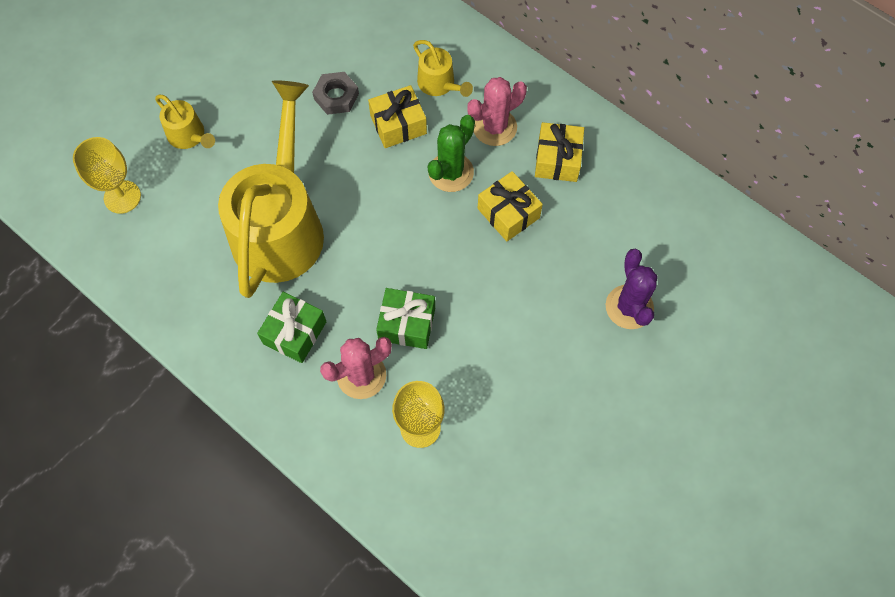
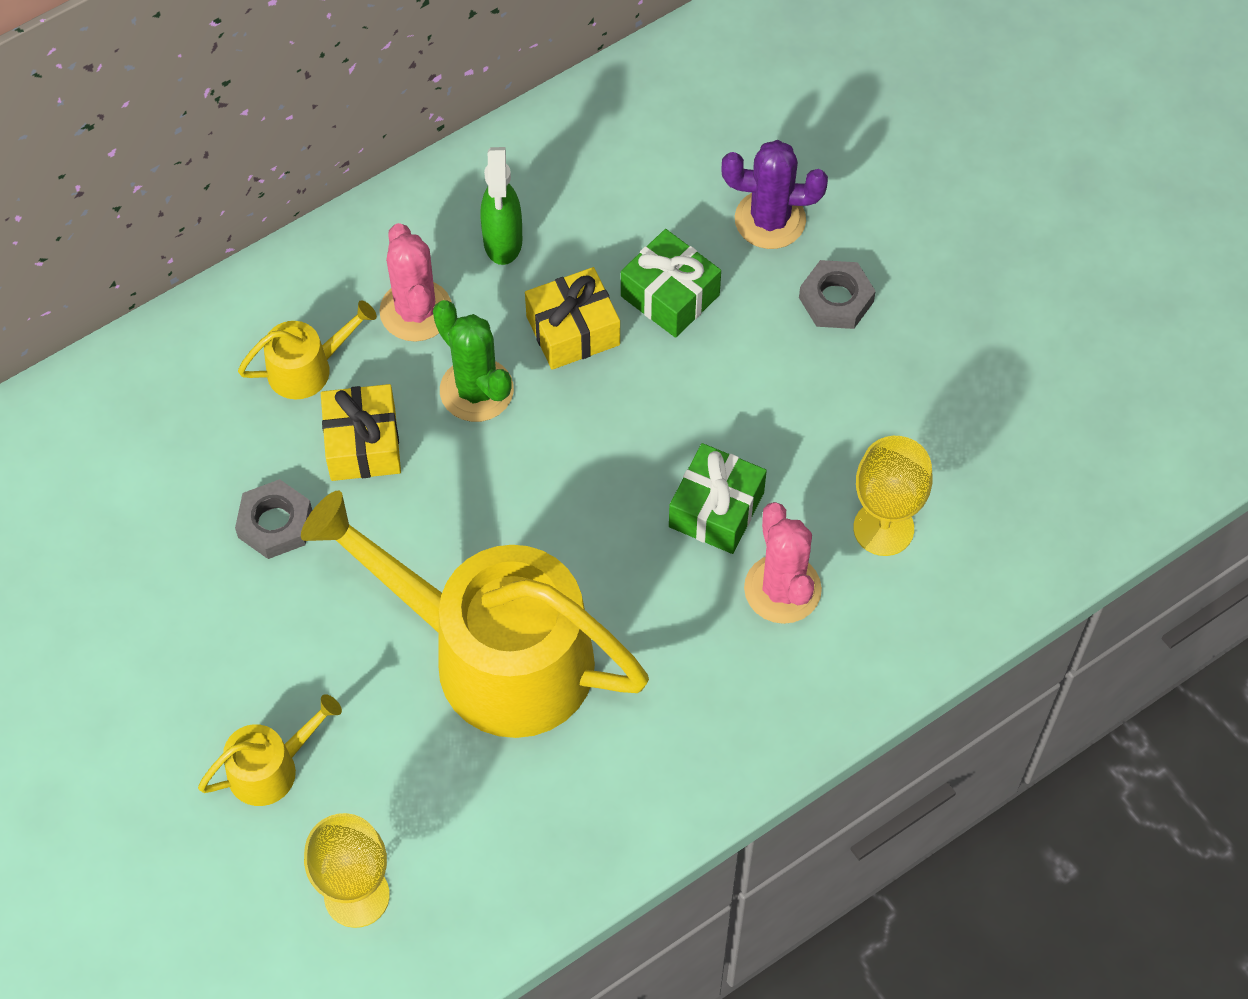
camera: 75 degrees left, 5 degrees down
(295, 333) = (687, 668): green gift -> green gift (670, 295)
(557, 160) = (503, 242): yellow gift -> green spray bottle
(582, 361) = (836, 300): none -> grey nut

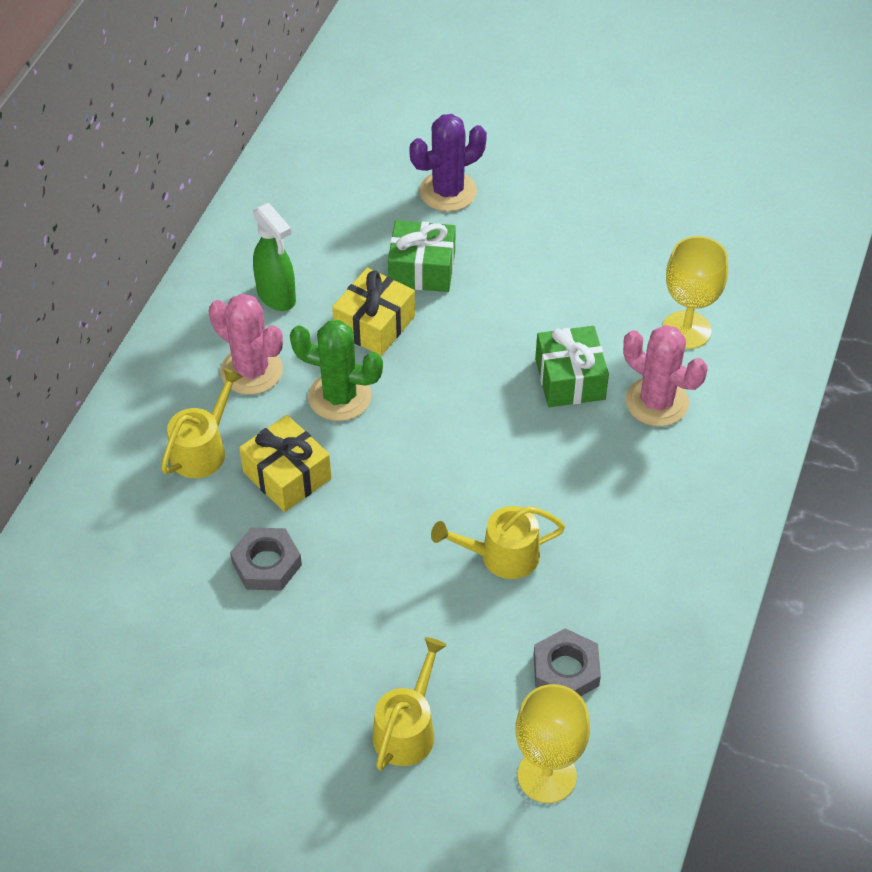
camera: 35 degrees left, 10 degrees down
(494, 655) = (502, 556): yellow watering can -> yellow watering can, size x0.43
(836, 300) = (533, 215): grey nut -> grey nut (566, 670)

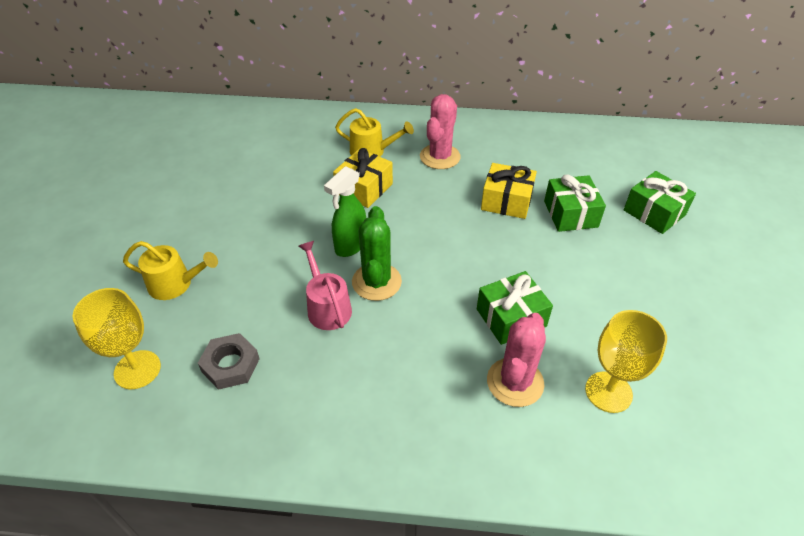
camera: 75 degrees right, 5 degrees down
(266, 564) = (294, 194): grey nut -> none
(277, 297) = (505, 154): green spray bottle -> green spray bottle (350, 246)
(339, 397) = (436, 198): green cactus -> green cactus (376, 282)
(448, 192) = (654, 212): purple cactus -> green gift
(502, 556) = (327, 307): yellow watering can -> pink watering can

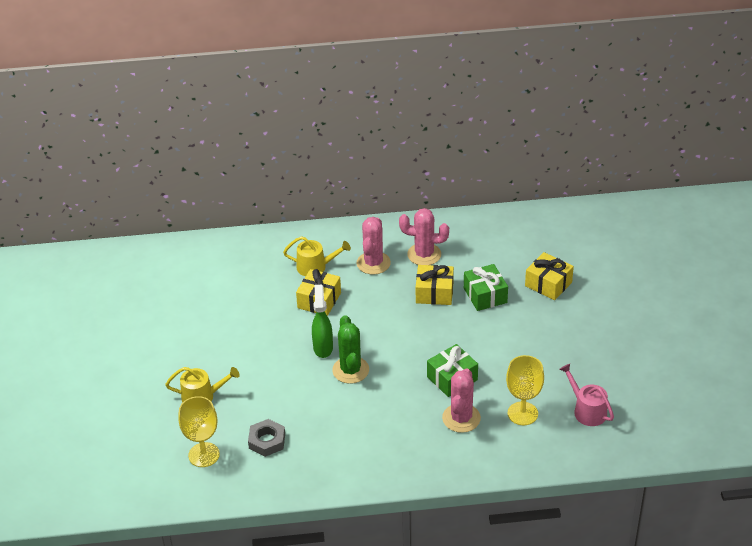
camera: 10 degrees left, 5 degrees down
(327, 307) = (320, 393): pink watering can -> pink watering can (587, 410)
(350, 246) = (323, 347): green spray bottle -> green spray bottle turned 150 degrees clockwise
(502, 156) = (424, 254): none -> pink cactus
(654, 212) = (548, 284): green gift -> yellow gift

